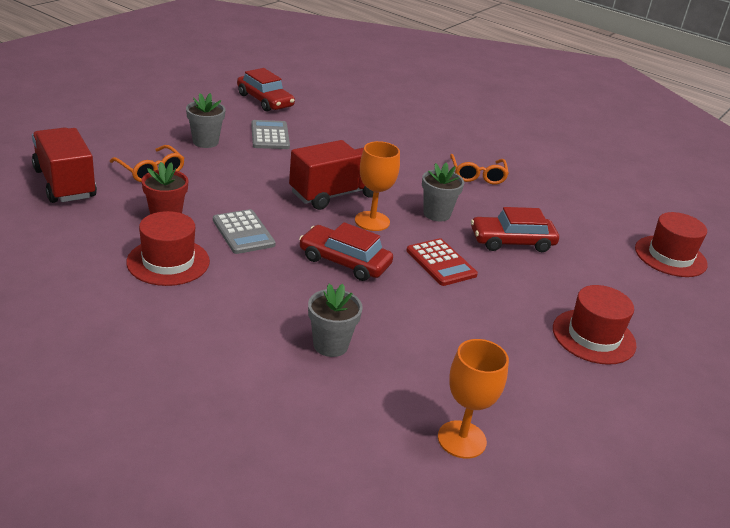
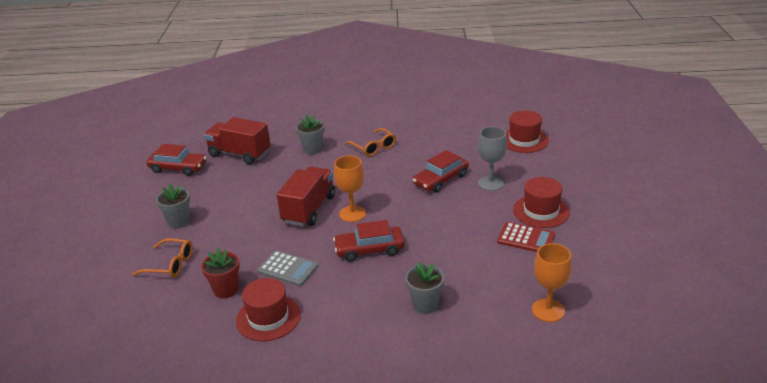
camera: 30 degrees left, 0 degrees up
(64, 184) = (123, 310): red truck -> red truck (239, 154)
(270, 135) = (216, 192): grey calculator -> none
(436, 214) = (382, 186): grey flower pot -> grey flower pot (312, 149)
(441, 263) = (421, 216): red calculator -> red calculator (526, 238)
(567, 276) = (490, 183): none -> grey goblet

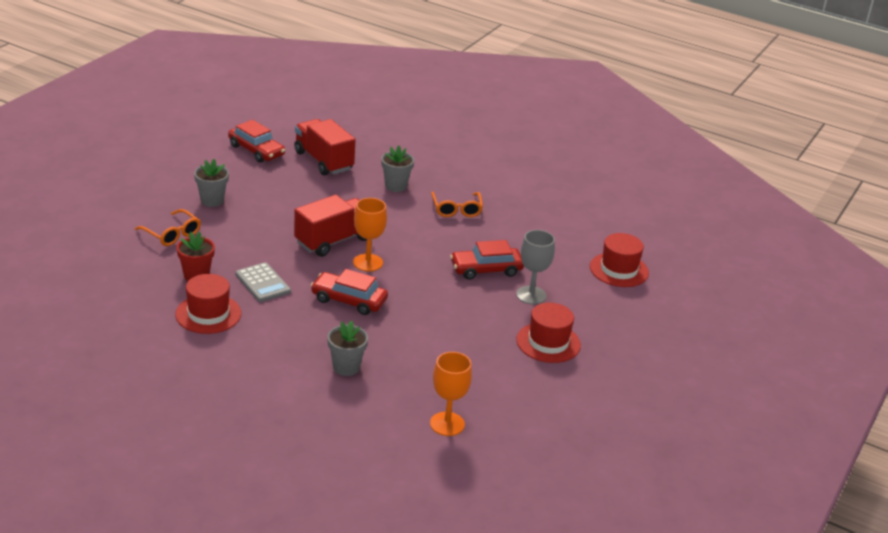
camera: 25 degrees right, 0 degrees up
(526, 238) = (502, 358): red calculator -> none

